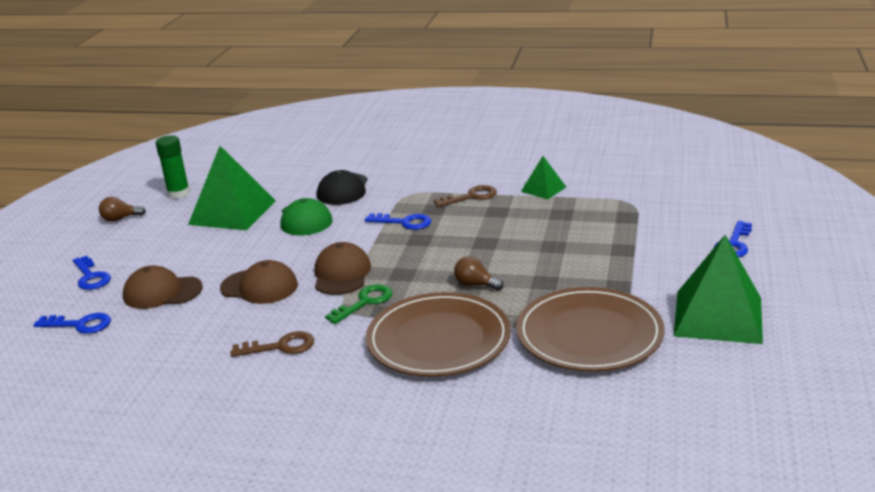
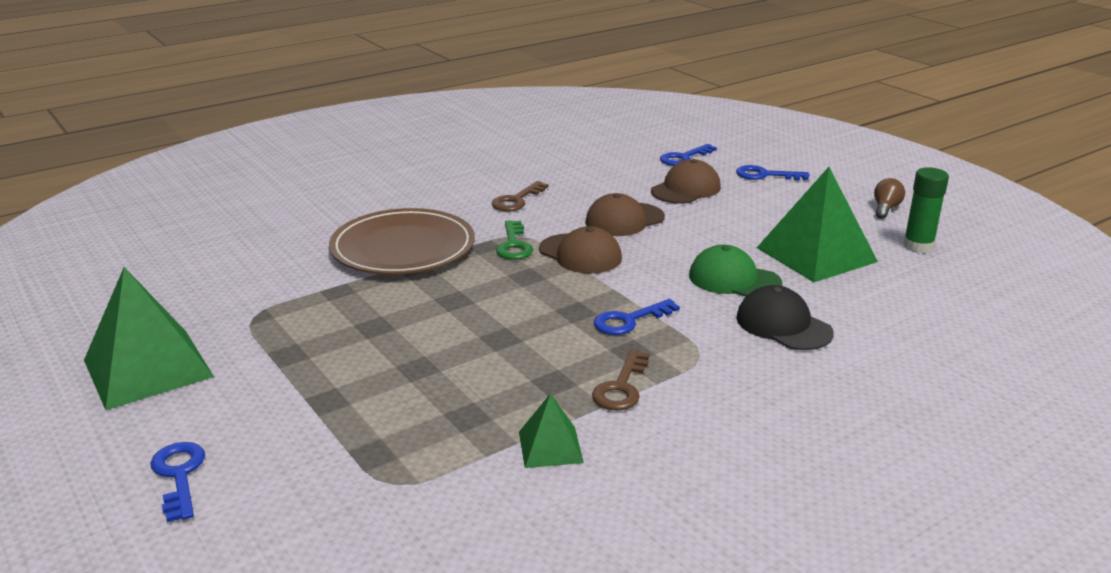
camera: 130 degrees right, 0 degrees up
(475, 285) = (440, 296): brown light bulb -> none
(589, 334) = (272, 301): brown plate -> none

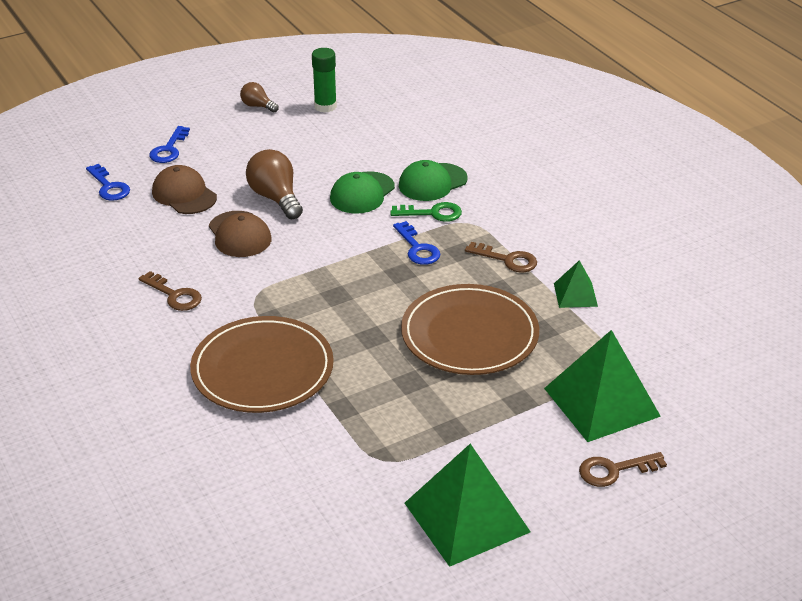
camera: 85 degrees left, 10 degrees up
(179, 475) = (614, 470): blue key -> brown key
(458, 362) = (469, 334): none -> brown plate
(514, 245) = (274, 300): green key -> green key (432, 213)
(580, 254) = (301, 264): brown cap -> none
(700, 232) = (276, 198): none -> brown light bulb
(783, 325) = (432, 182): black cap -> green cap
(816, 254) = (329, 151): green pyramid -> green pyramid (601, 402)

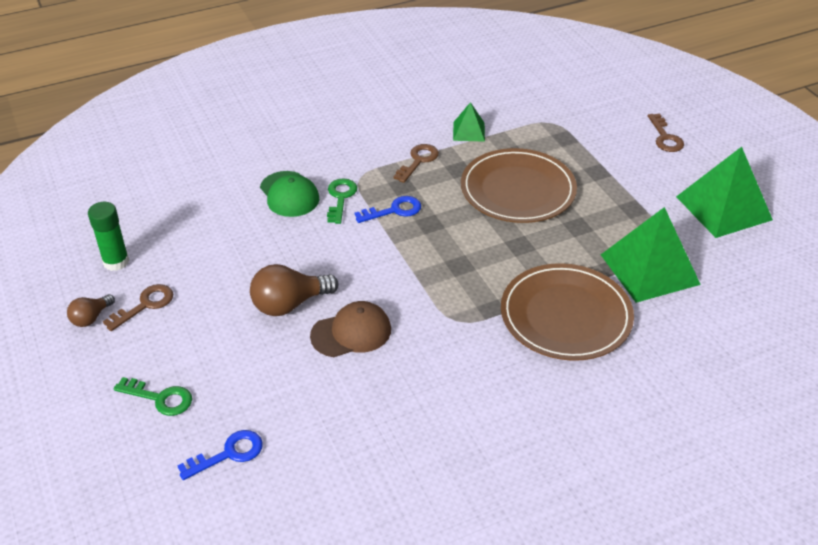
camera: 85 degrees left, 5 degrees up
(169, 149) = (160, 398): blue key -> green key
(174, 295) = (451, 382): brown key -> brown key (145, 305)
(184, 194) = (264, 380): brown cap -> none
(362, 193) = (296, 241): green cap -> none
(601, 402) = (595, 134): green pyramid -> green pyramid (649, 269)

